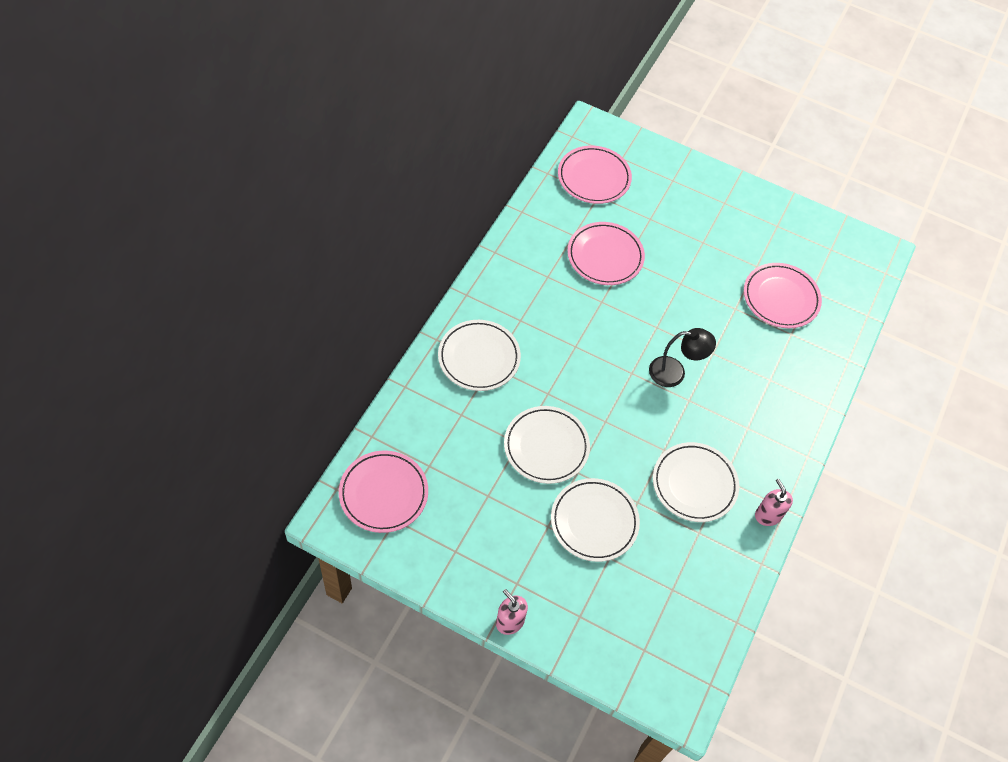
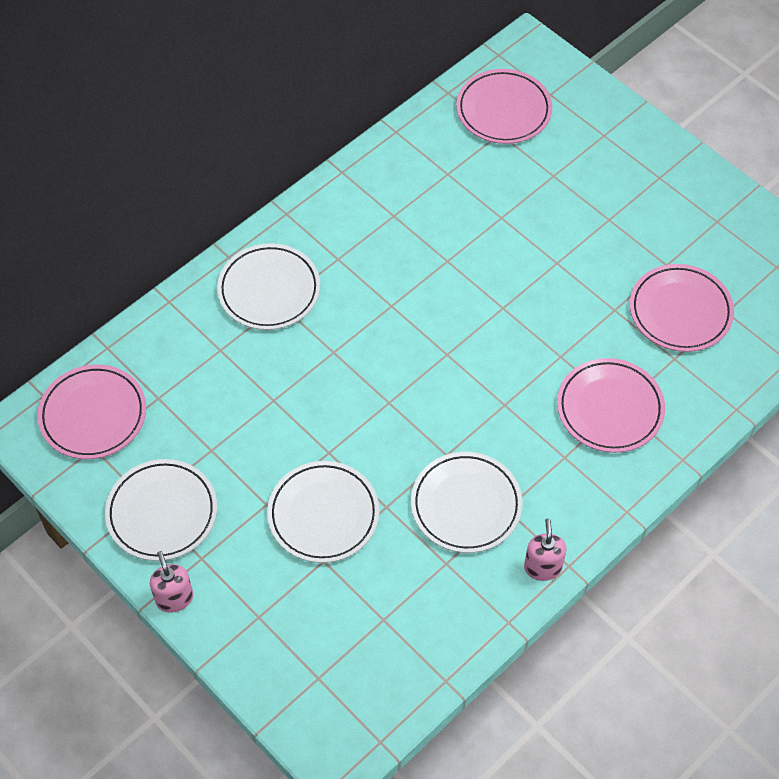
camera: 25 degrees right, 0 degrees up
(546, 447) = (304, 413): white plate -> white plate (162, 512)
(605, 256) = (475, 208): pink plate -> pink plate (610, 408)
(675, 372) = (501, 367): black lamp -> none

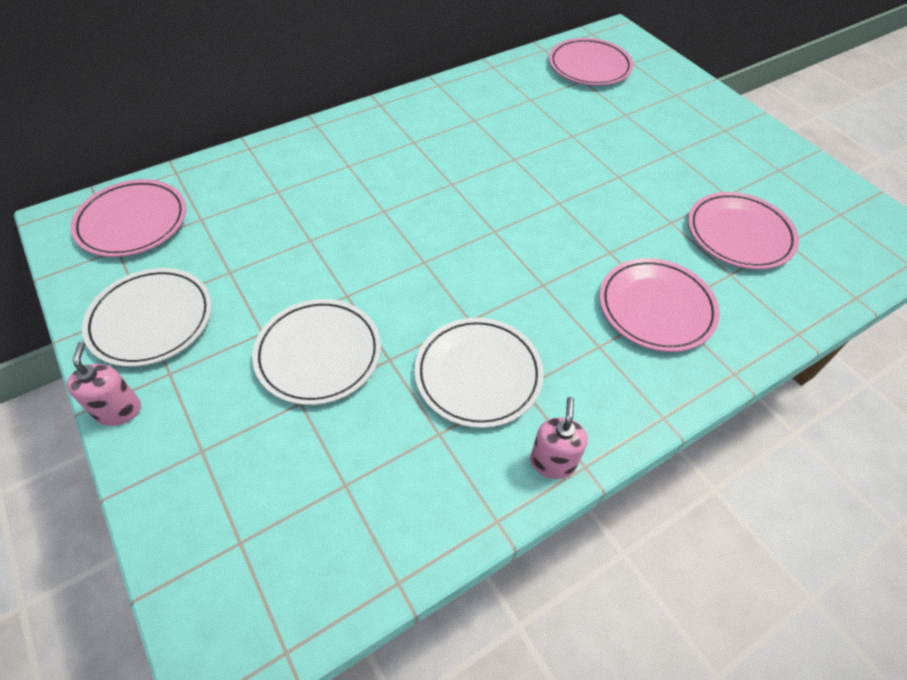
camera: 10 degrees right, 5 degrees down
(269, 290) = (342, 154): white plate -> none

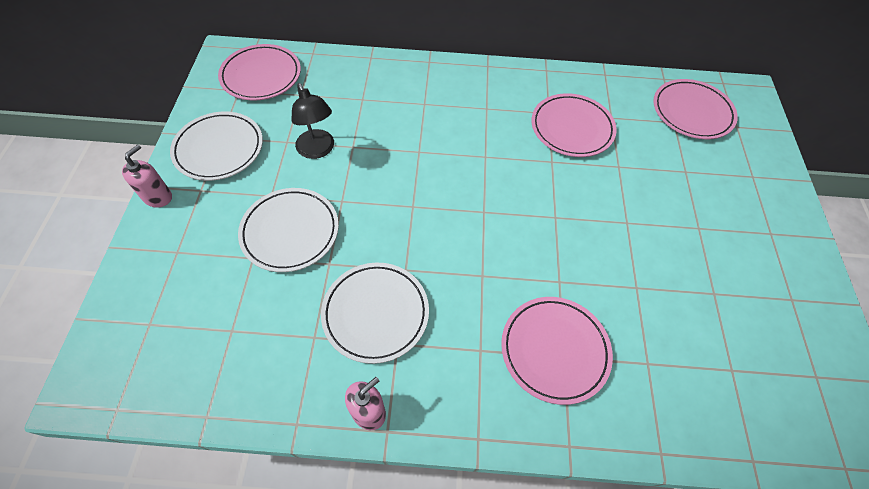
camera: 35 degrees right, 5 degrees up
(274, 262) = (318, 150): none -> black lamp
(739, 234) = (690, 334): pink plate -> pink plate (572, 128)

